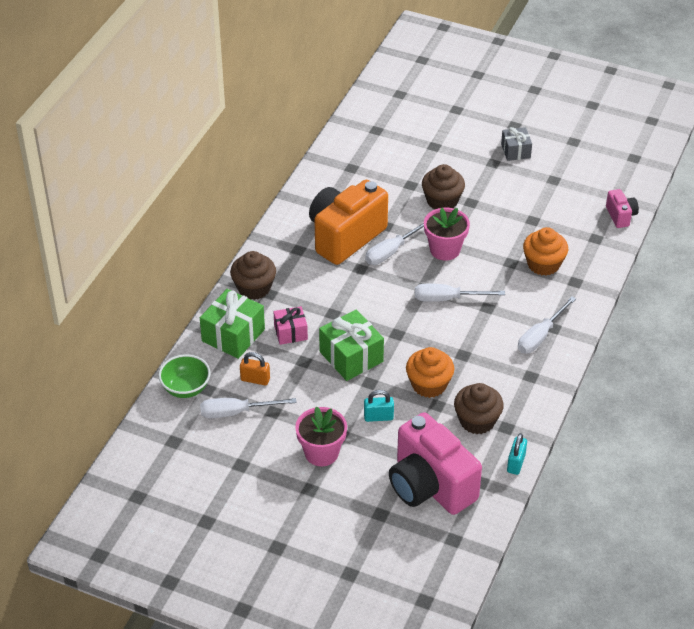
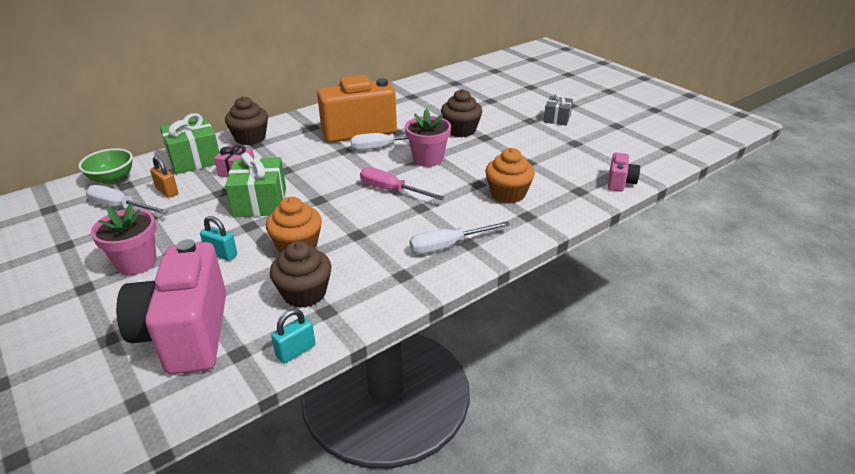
camera: 30 degrees right, 10 degrees down
(447, 299) = (391, 190): white screwdriver -> pink screwdriver

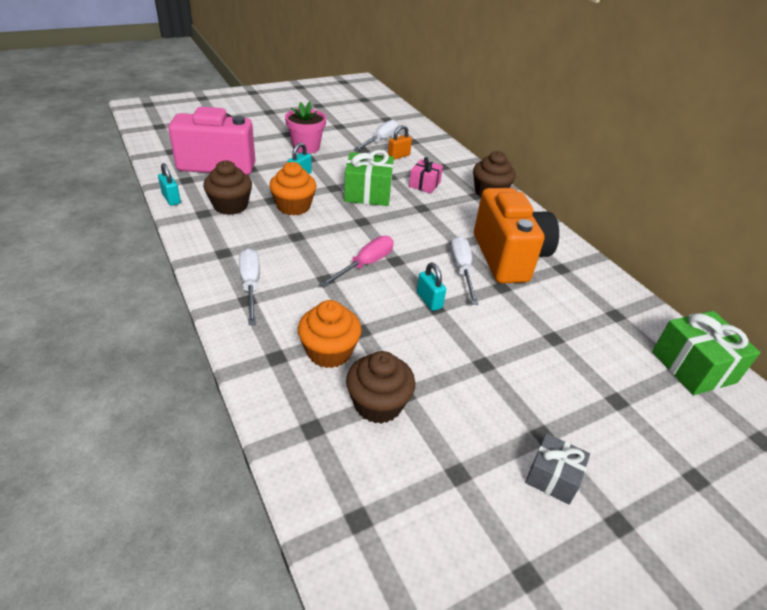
camera: 95 degrees right, 5 degrees up
(112, 179) = (423, 136): green bowl -> none
(194, 159) = (450, 166): green gift -> green gift (693, 367)
(428, 159) = (429, 300): pink flower pot -> turquoise padlock
(461, 130) = (506, 344): brown cupcake -> brown cupcake (378, 404)
(620, 182) = (318, 491): pink camera -> none

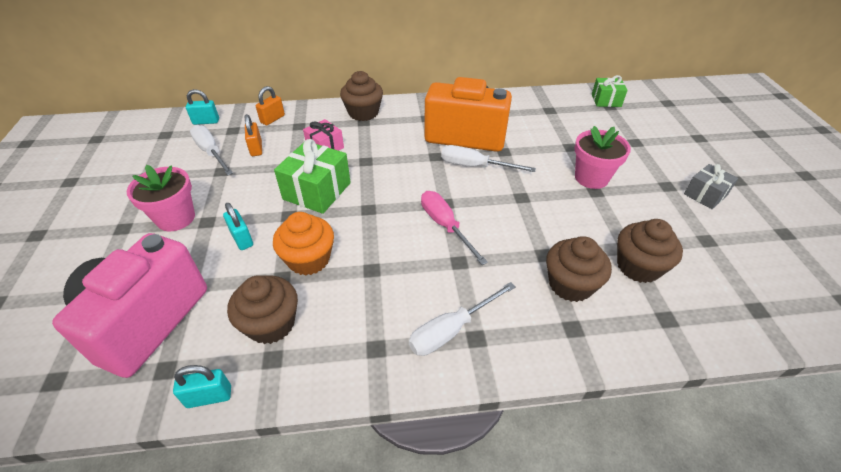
camera: 65 degrees left, 5 degrees up
(251, 285) = (451, 330): white screwdriver -> white screwdriver turned 45 degrees counterclockwise
(329, 352) = (570, 284): orange cupcake -> brown cupcake
(429, 300) = (511, 198): turquoise padlock -> turquoise padlock (206, 121)
(441, 153) = (272, 119): none -> orange padlock
(506, 359) = (591, 178): none -> pink flower pot
(693, 367) = (606, 100): green gift -> green gift, size x0.61

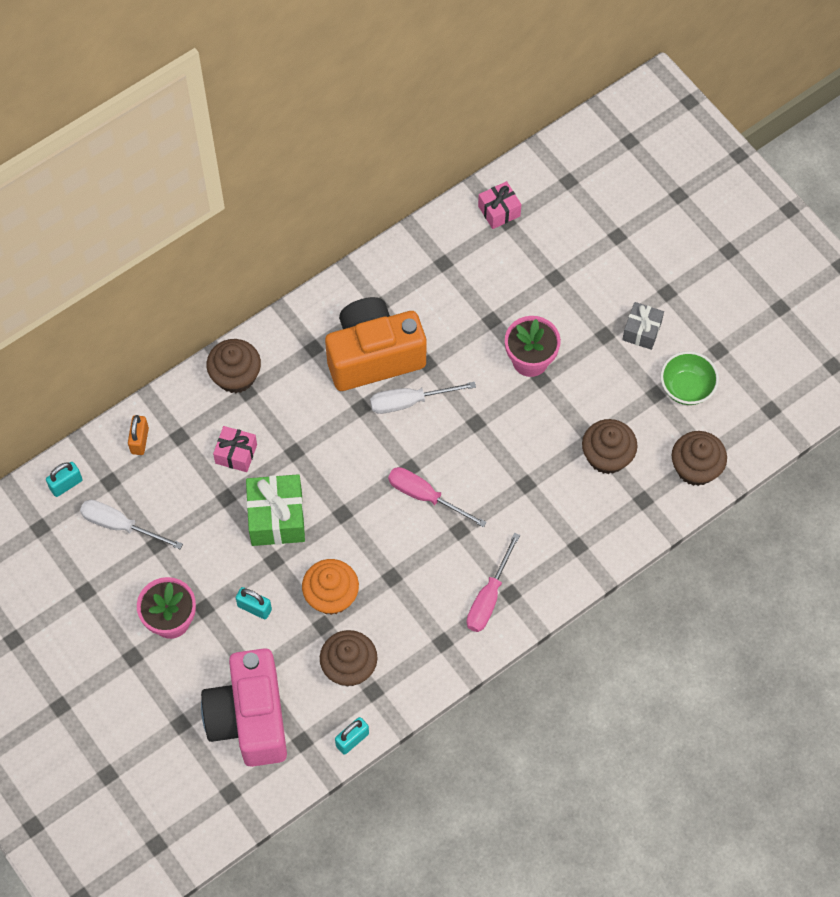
camera: 30 degrees left, 20 degrees up
(256, 148) = (163, 495): orange padlock -> none
(451, 330) = (489, 597): white screwdriver -> pink screwdriver
(570, 284) = (560, 505): brown cupcake -> brown cupcake (695, 468)
(606, 100) = (499, 211): green gift -> pink gift
(743, 248) = (686, 388): none -> green bowl

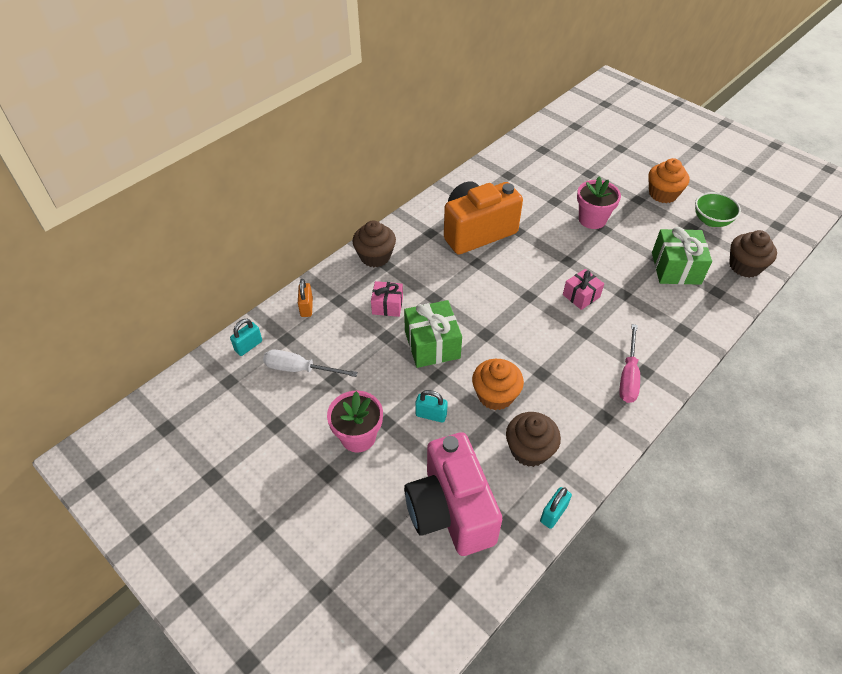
camera: 10 degrees left, 15 degrees down
(409, 401) = (513, 255): white screwdriver -> none
(425, 496) = (548, 313): pink screwdriver -> none
(499, 211) = (535, 145): pink gift -> pink gift (581, 296)
(607, 456) = (676, 268): brown cupcake -> green gift
(642, 331) = (663, 194): grey gift -> orange cupcake

